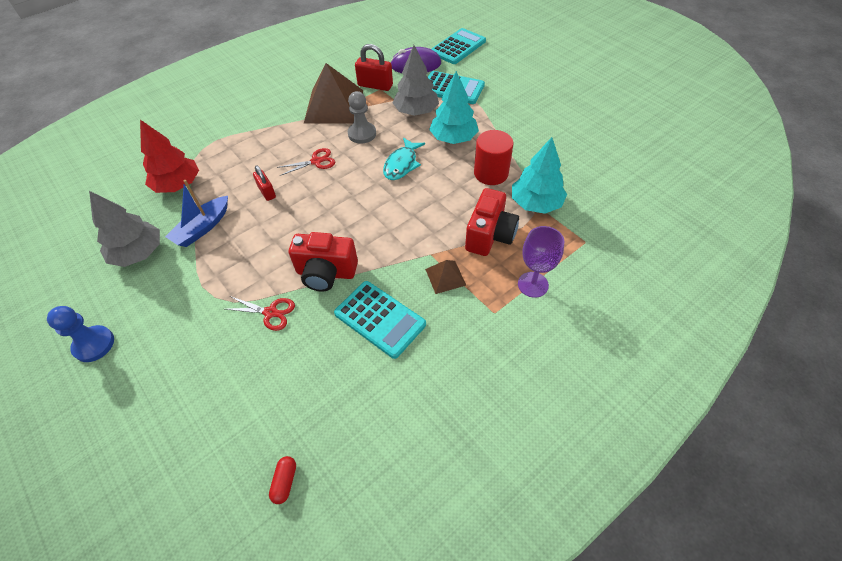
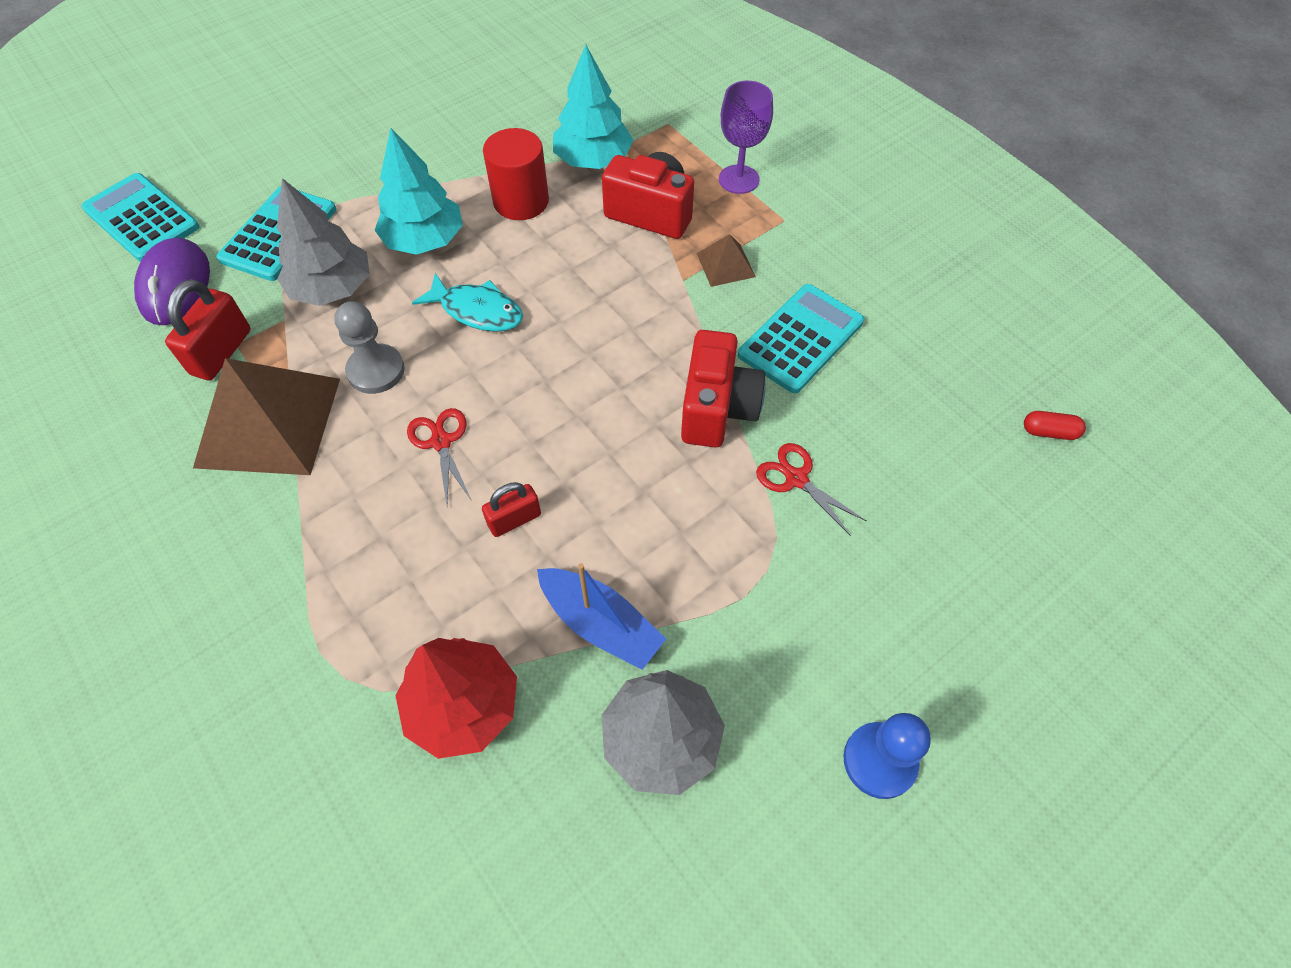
camera: 90 degrees left, 5 degrees up
(270, 312) = (796, 479): red scissors -> red scissors turned 60 degrees counterclockwise

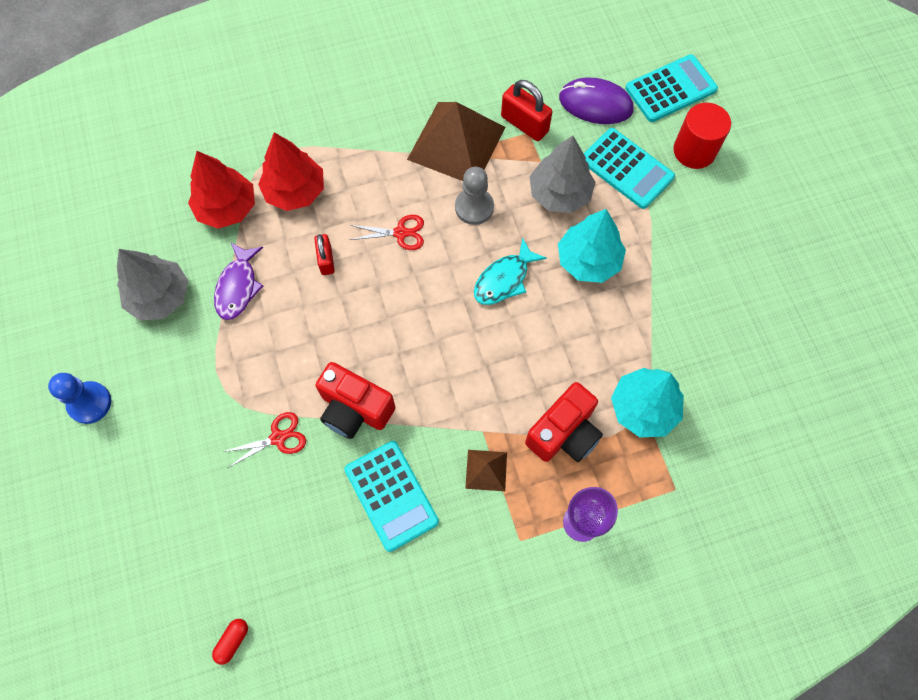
camera: 110 degrees right, 10 degrees up
(404, 610) = (295, 191): none -> red tree
(521, 201) = (610, 338): red cylinder -> red cylinder (694, 151)
(600, 624) = (238, 287): blue boat -> purple fish

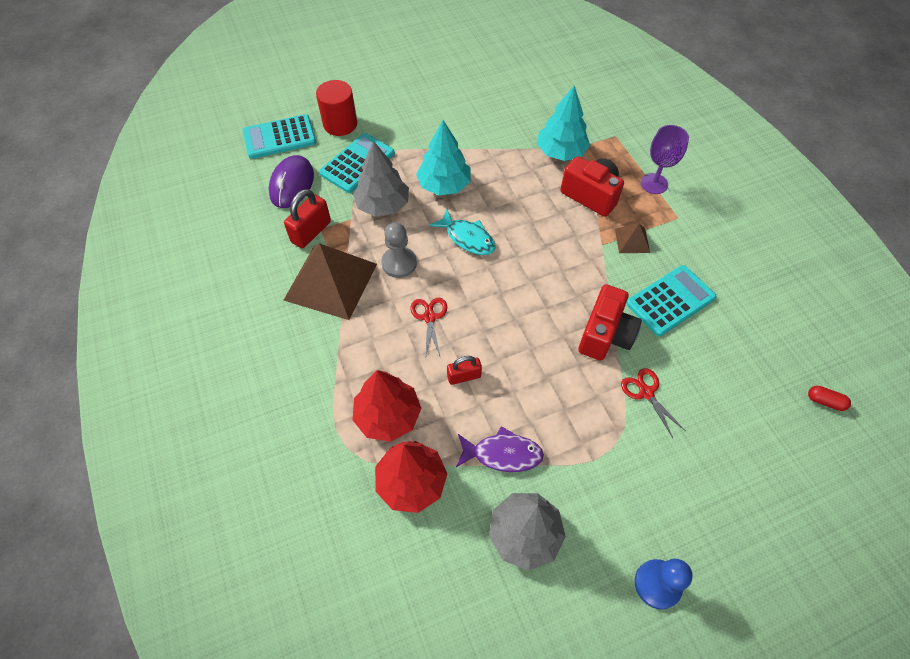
camera: 95 degrees left, 10 degrees down
(670, 89) = (279, 137): turquoise calculator -> turquoise calculator turned 75 degrees counterclockwise

